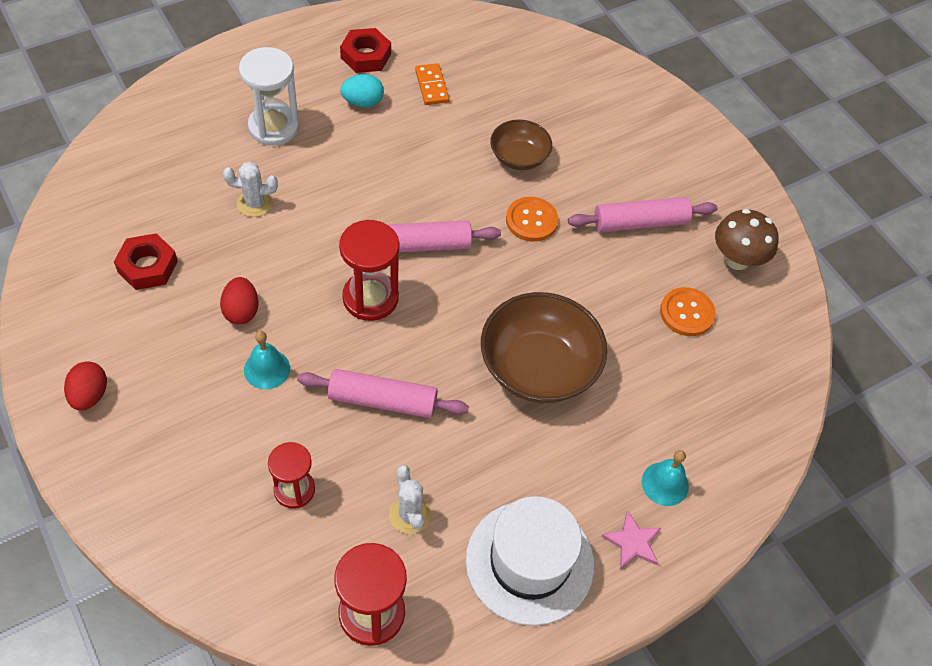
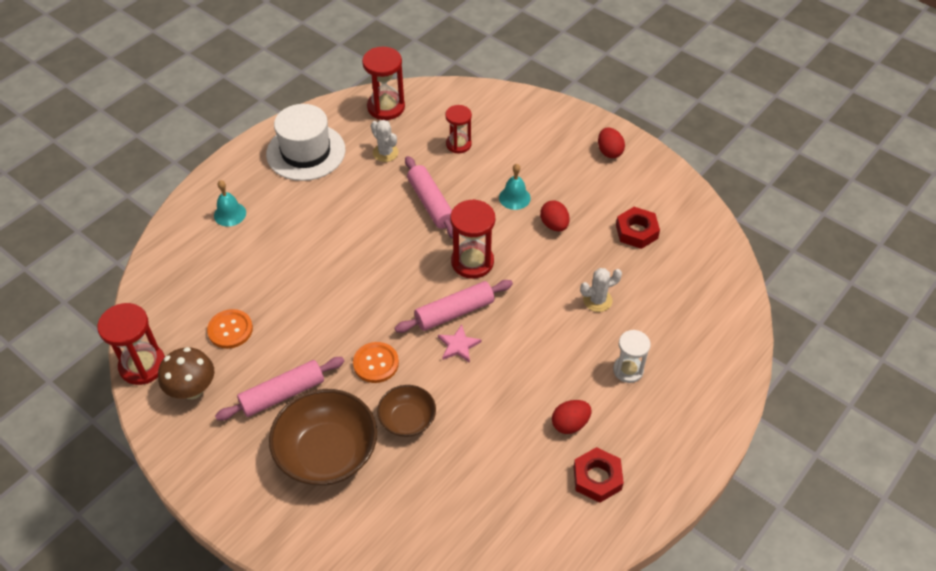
camera: 165 degrees right, 5 degrees down
(274, 127) = (628, 370): white hourglass -> white hourglass, size x0.66
(363, 102) = (570, 424): turquoise egg -> red egg
(382, 400) = (431, 203): pink rolling pin -> pink rolling pin turned 75 degrees clockwise
(432, 86) = (518, 467): orange domino -> none
(538, 367) = (334, 255): brown bowl -> brown bowl (327, 453)
(633, 542) = (245, 178): pink star -> pink star (458, 345)
(792, 305) = (142, 365): none -> red hourglass

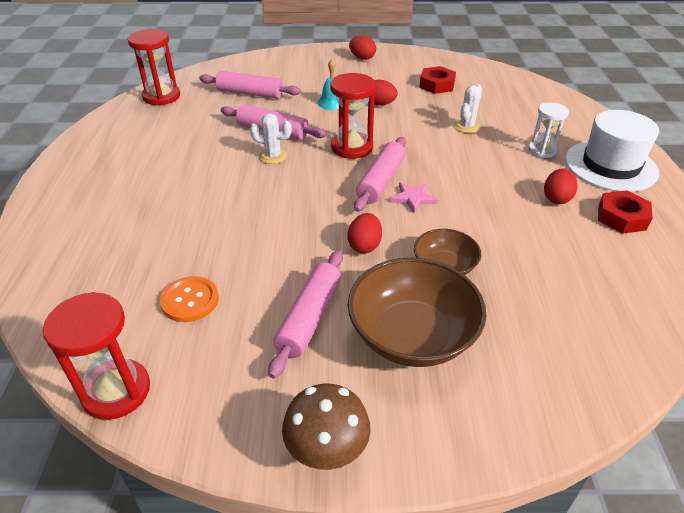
camera: 40 degrees left, 10 degrees down
(192, 389) = (205, 375): brown mushroom -> brown mushroom (327, 451)
(230, 214) = (85, 217): turquoise bell -> none
(306, 152) = (118, 147): white hat -> white hat (610, 165)
(376, 363) = (364, 245): orange button -> red egg
(385, 153) = (195, 120): white cactus -> white cactus (273, 156)
(458, 144) = (250, 93): red hourglass -> pink rolling pin

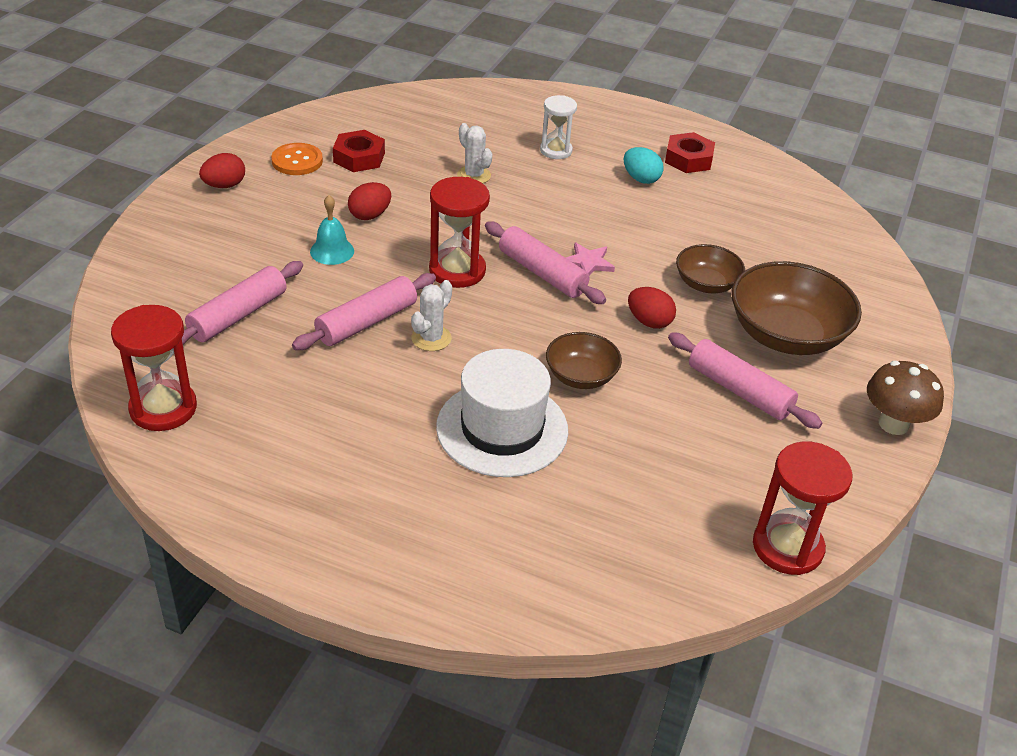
camera: 70 degrees left, 0 degrees up
(190, 300) = (677, 469): orange button -> orange button (297, 161)
(273, 226) = (581, 376): none -> brown bowl
(556, 198) = (641, 179): red egg -> turquoise egg
(610, 165) = (608, 126): white hat -> white hat (502, 428)

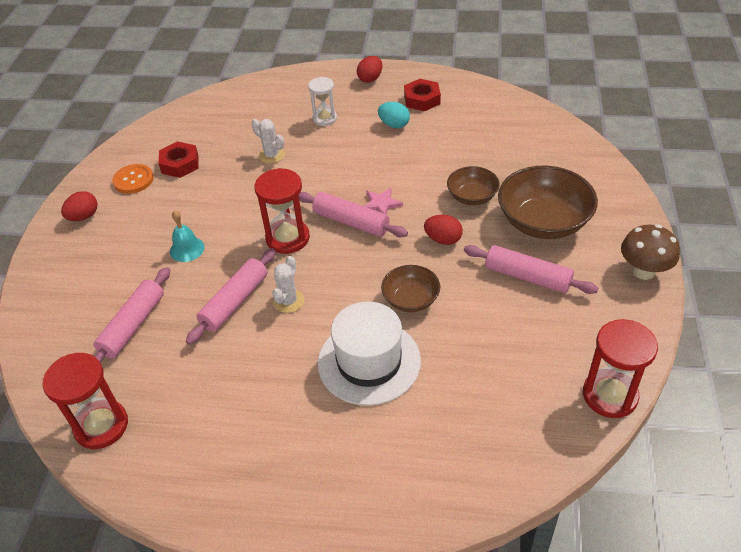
camera: 10 degrees left, 5 degrees up
(370, 215) = (205, 210): red egg -> red egg (370, 79)

